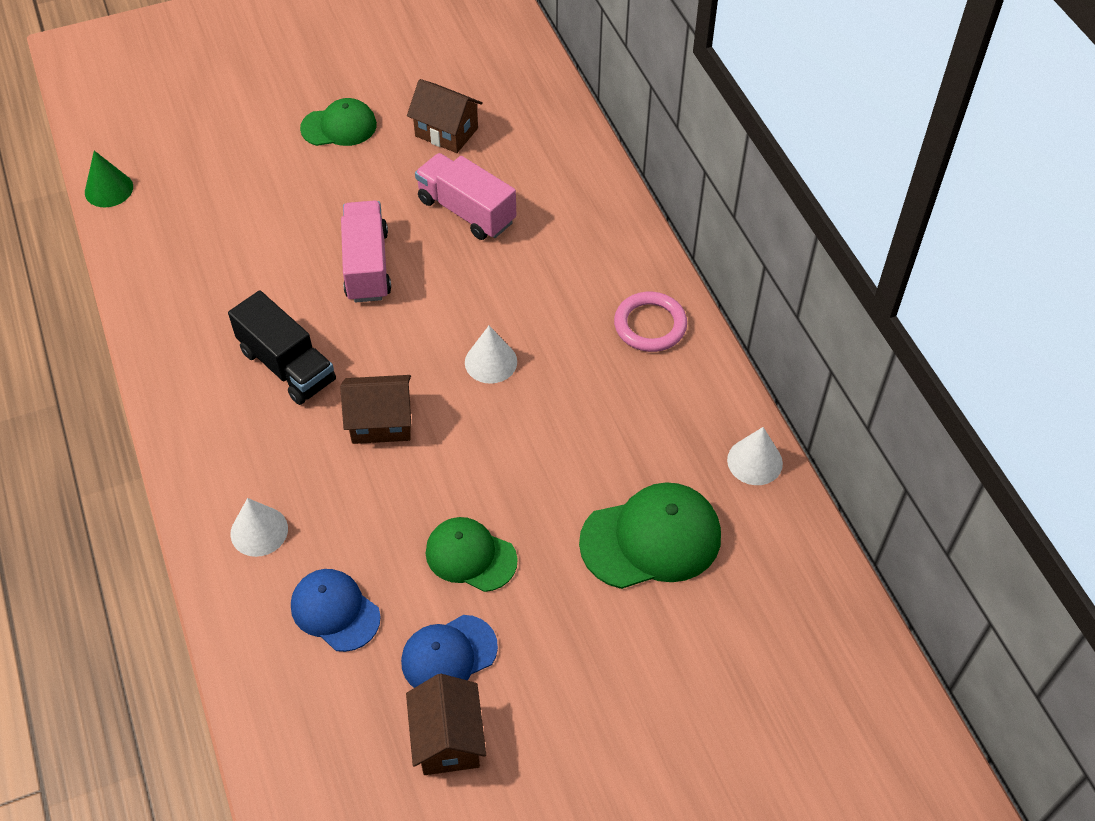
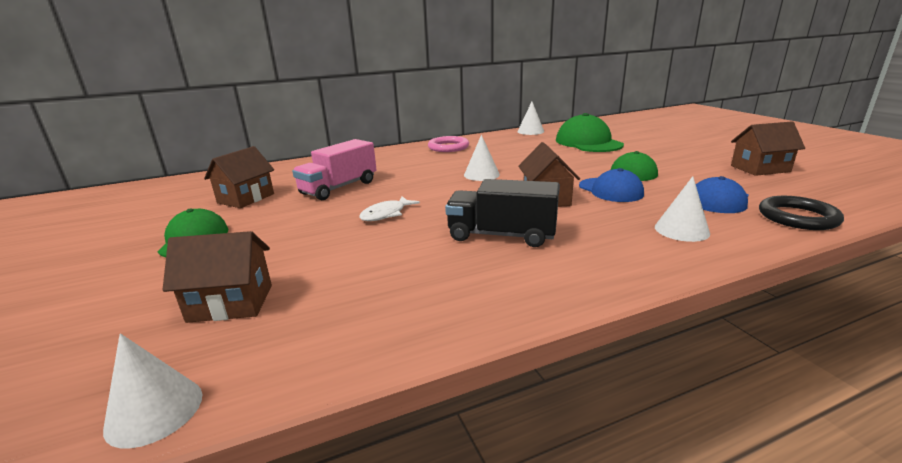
camera: 90 degrees left, 30 degrees down
(109, 189) = (154, 411): green cone -> white cone
(213, 188) = (231, 303): none -> brown house
(261, 668) = (797, 217): none -> black ring
(287, 366) = (501, 235): black truck -> black truck turned 120 degrees counterclockwise
(367, 266) = (386, 214): pink truck -> white fish
(449, 655) = (707, 171): blue cap -> blue cap (610, 190)

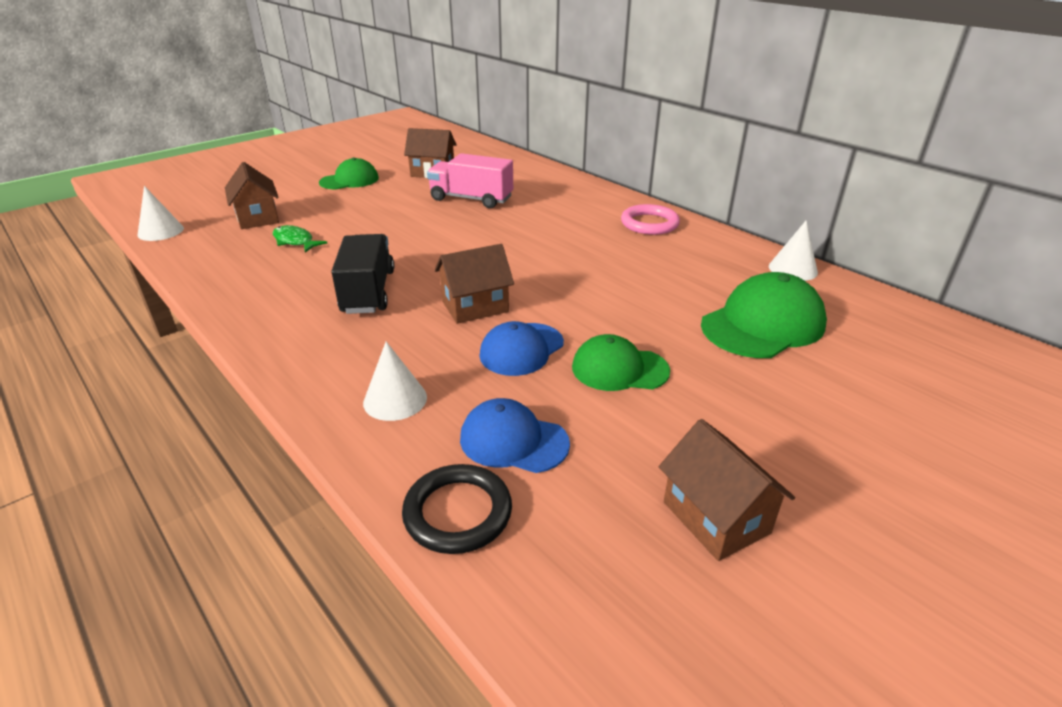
camera: 70 degrees right, 10 degrees up
(345, 273) = (295, 241): none -> green fish
(386, 214) = (409, 232): white fish -> none
(481, 174) = (545, 259): white cone -> none

